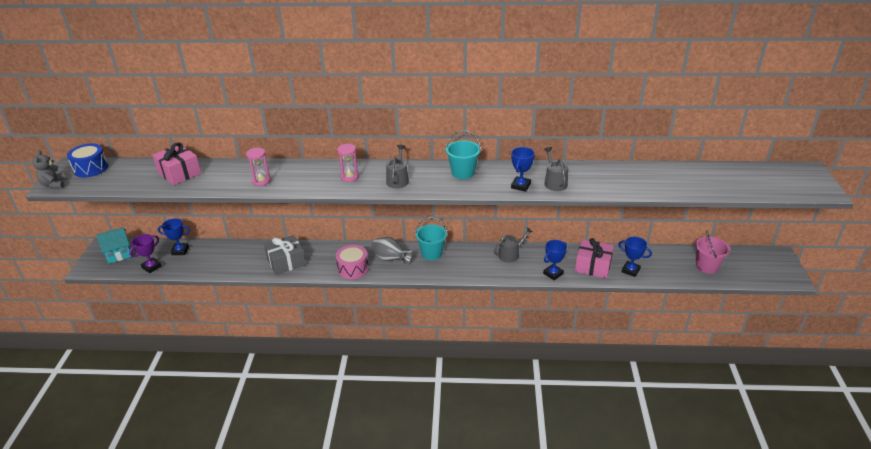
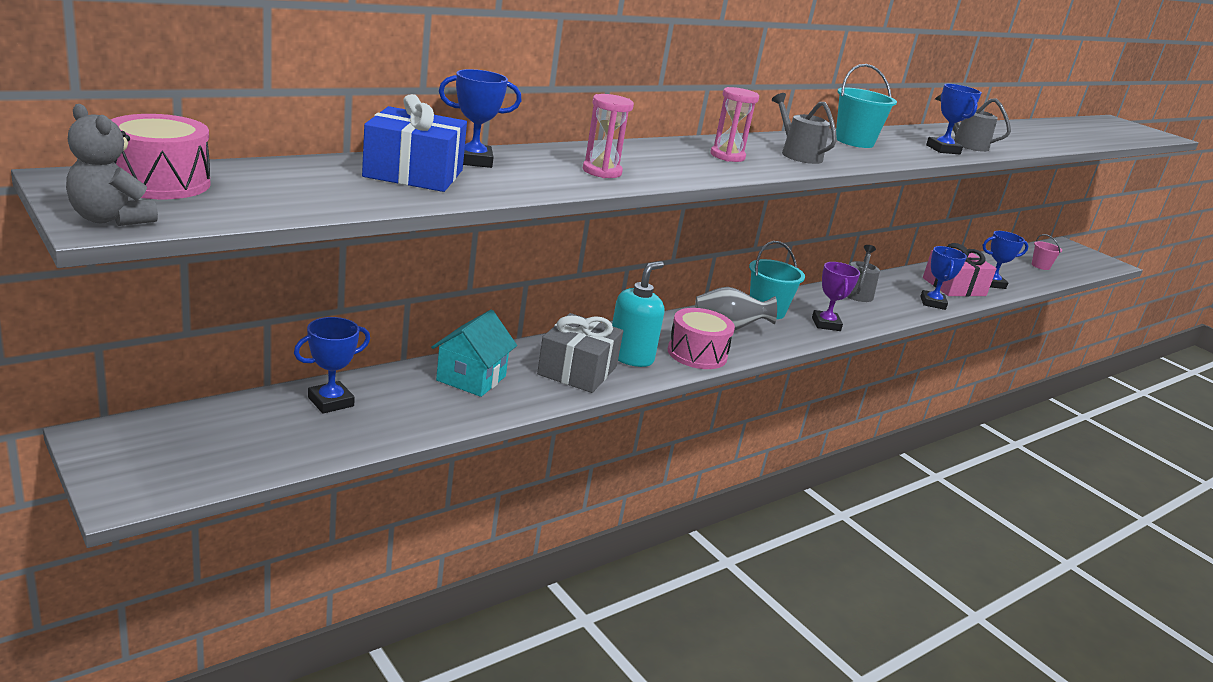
camera: 45 degrees left, 10 degrees down
(91, 168) = (160, 182): blue drum -> pink drum
(119, 254) = (177, 443): turquoise house -> turquoise house (471, 378)
(151, 267) = (308, 445): purple trophy -> purple trophy (826, 324)
(179, 173) = (413, 173): pink gift -> blue gift
(216, 167) = (474, 160): none -> blue trophy
(319, 262) = (630, 357): none -> turquoise soap dispenser
(707, 266) = (1040, 266): pink bucket -> pink bucket, size x0.62

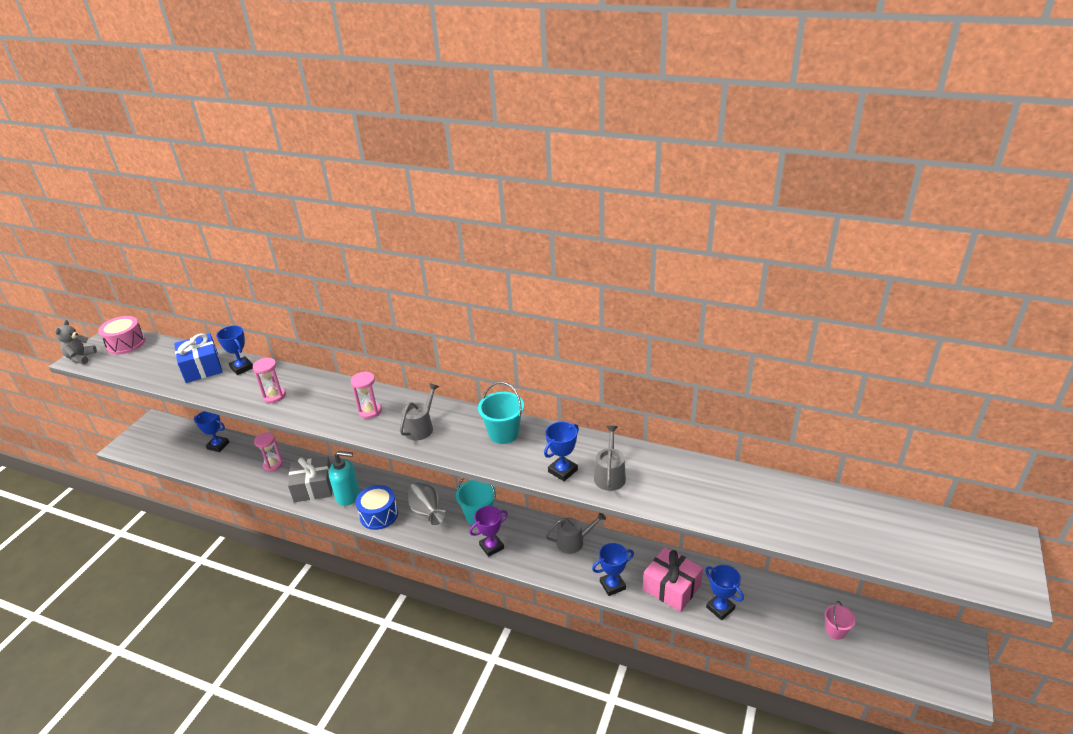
camera: 65 degrees right, 10 degrees up
(471, 378) = (273, 464): turquoise house -> pink hourglass
(697, 354) = (379, 515): pink drum -> blue drum

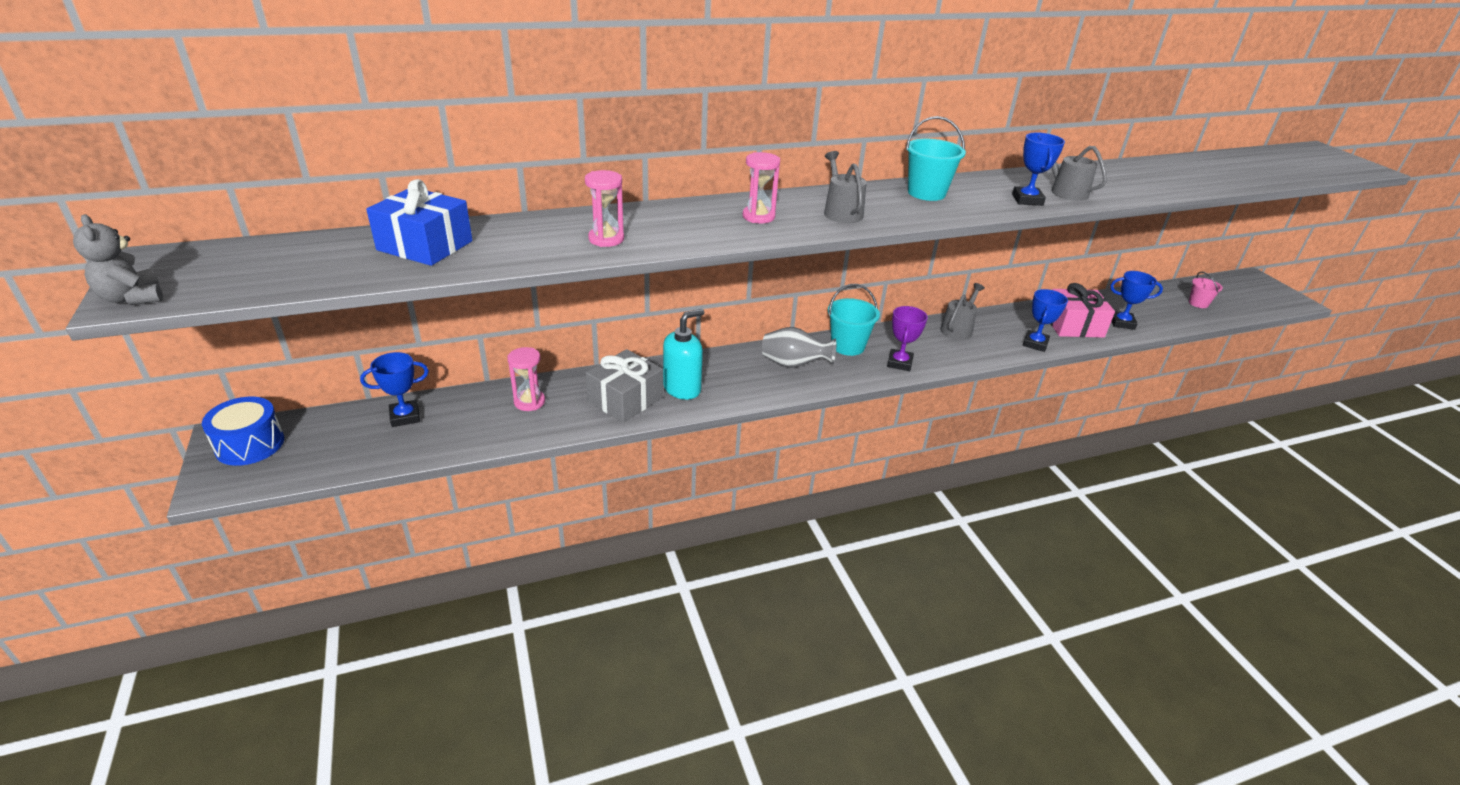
camera: 45 degrees left, 0 degrees up
(126, 344) = (206, 260): pink drum -> none
(242, 368) = (495, 229): blue trophy -> none
(379, 515) = (747, 389): blue drum -> blue drum (250, 444)

